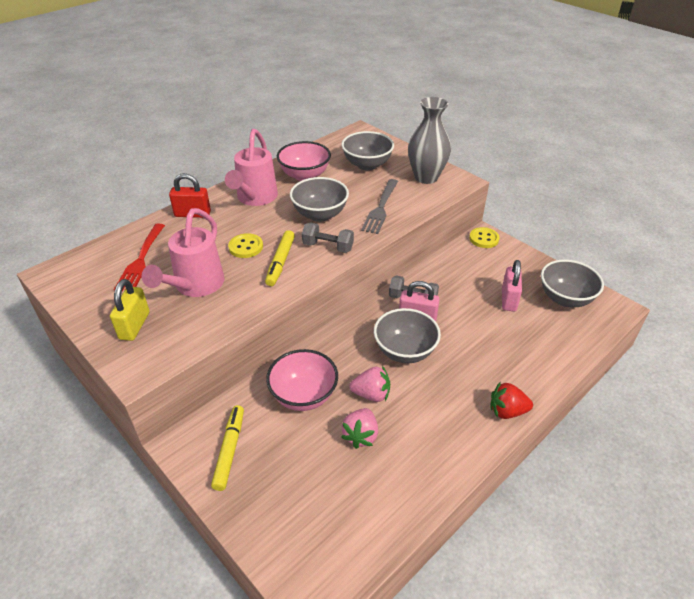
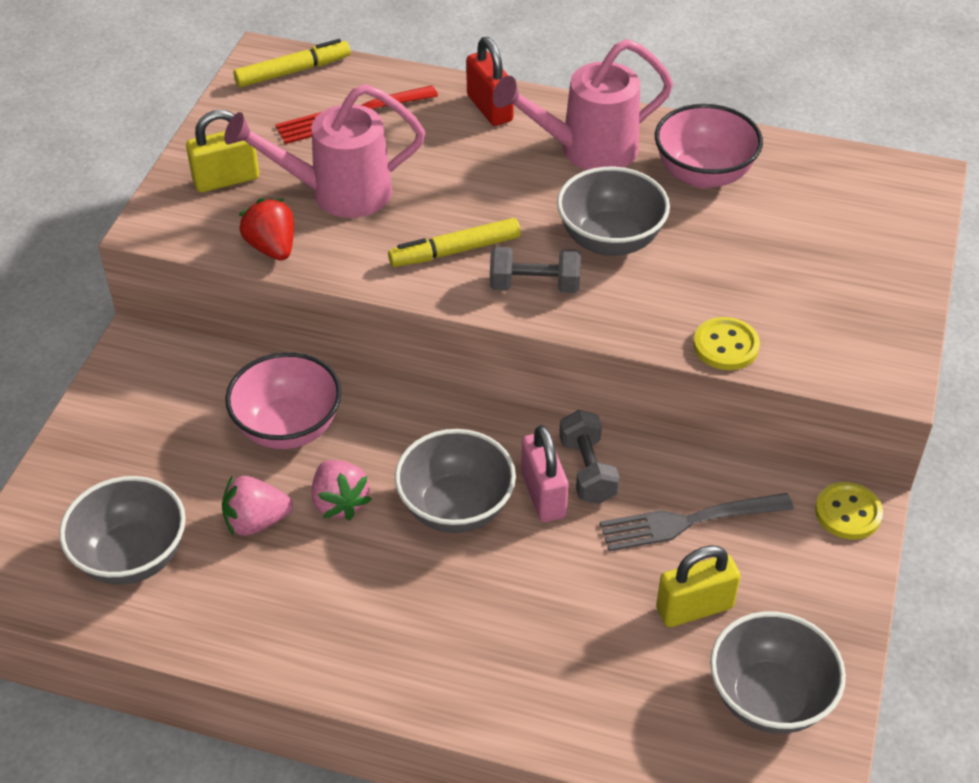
camera: 60 degrees right, 5 degrees up
(229, 450) = (152, 397): yellow marker -> yellow marker (292, 71)
(246, 247) = (460, 199): yellow button -> yellow button (725, 346)
(328, 247) = (534, 285): grey dumbbell -> grey dumbbell turned 75 degrees counterclockwise
(367, 165) = (815, 233): grey bowl -> grey bowl (132, 557)
(380, 208) = (696, 304): grey fork -> grey fork (690, 521)
(426, 177) = (852, 327): grey vase -> none
(507, 411) = (414, 688): red strawberry -> red strawberry (272, 248)
(508, 299) = (694, 608): pink padlock -> yellow padlock

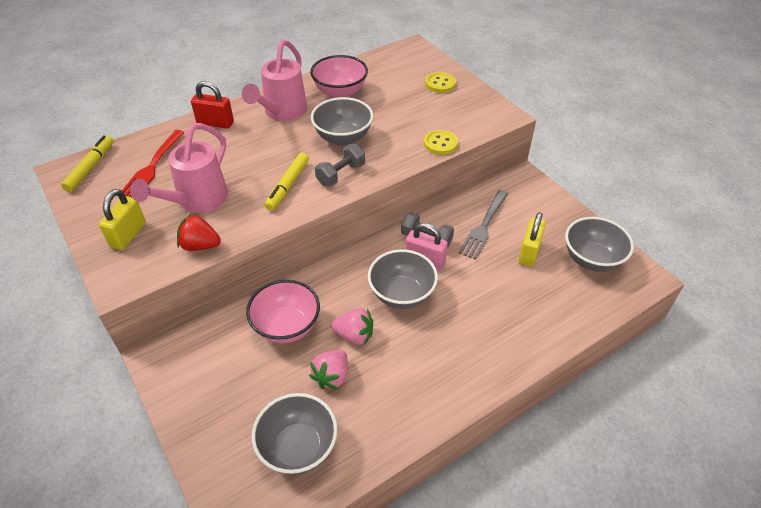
camera: 50 degrees left, 0 degrees up
(848, 512) = (522, 181): yellow button -> yellow button (440, 83)

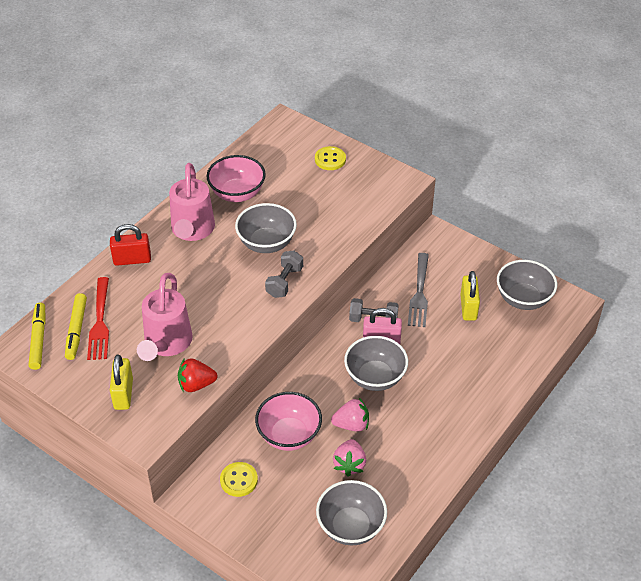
camera: 20 degrees left, 0 degrees up
(288, 185) = (242, 306): yellow marker -> yellow marker (76, 329)
(440, 143) = (360, 226): yellow button -> yellow button (239, 480)

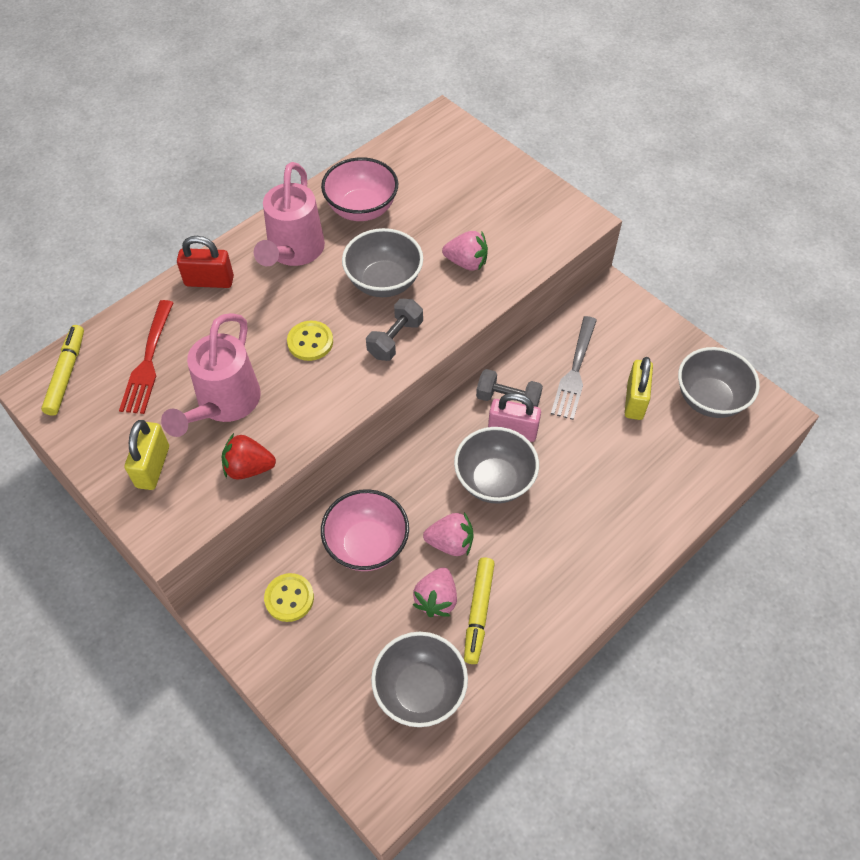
camera: 10 degrees right, 10 degrees up
(76, 329) = (116, 367): yellow marker -> yellow marker (479, 612)
(326, 222) = (466, 262): none -> pink strawberry
(330, 159) = (490, 178): yellow button -> yellow button (310, 342)

